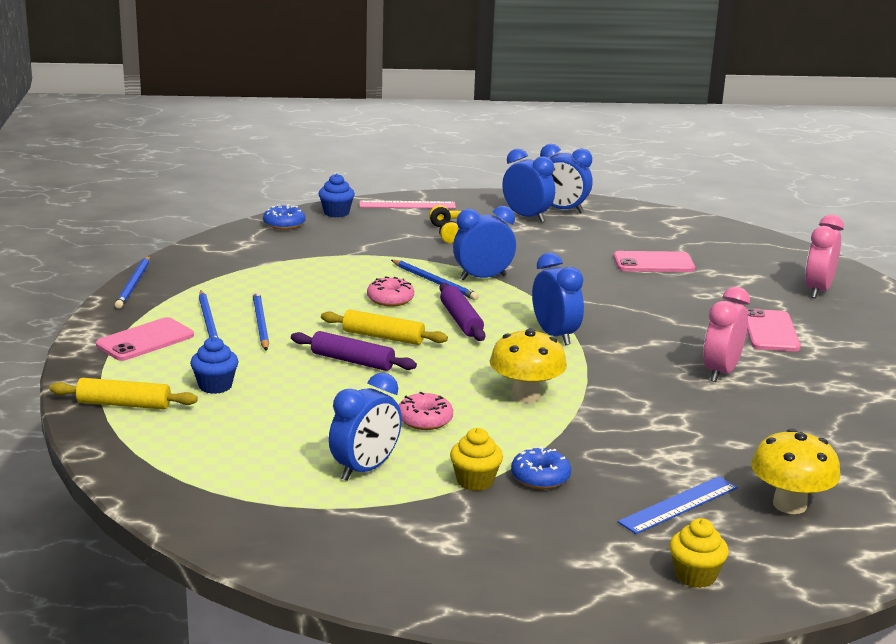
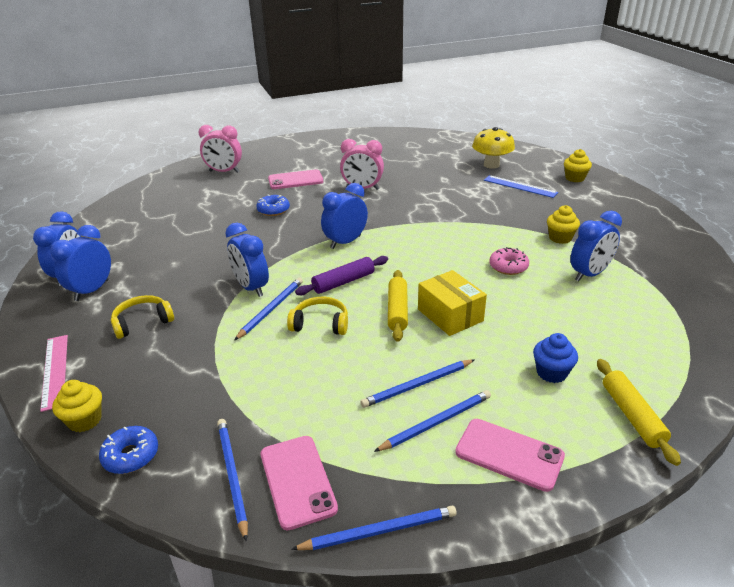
camera: 105 degrees left, 10 degrees up
(232, 250) = (232, 475): none -> blue pencil
(336, 213) = (85, 420): blue cupcake -> yellow cupcake
(352, 361) = (450, 315): purple rolling pin -> yellow box
(365, 469) = (589, 274): blue clock -> blue clock turned 120 degrees clockwise
(390, 299) = (320, 324): pink donut -> yellow headphones
(526, 395) = (443, 239): yellow mushroom -> none
(540, 477) = (534, 221): blue donut -> blue donut (273, 210)
(653, 263) = (193, 223): pink phone -> pink phone (297, 481)

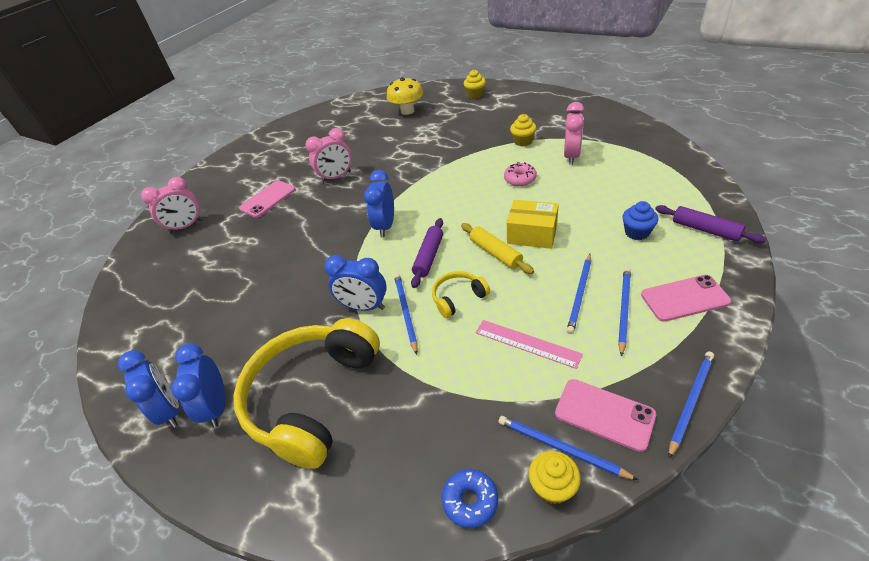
camera: 35 degrees left, 10 degrees up
(55, 371) = (295, 497): pink ruler -> pink ruler (527, 343)
(85, 420) = (390, 510): yellow cupcake -> yellow cupcake (552, 487)
(142, 322) = (313, 397): yellow headphones -> yellow headphones, size x2.29
(273, 210) = (286, 234): blue donut -> none
(520, 186) = (448, 118): blue ruler -> none
(589, 274) = (571, 156): blue clock -> pink clock
(632, 415) = (705, 230): yellow rolling pin -> purple rolling pin

